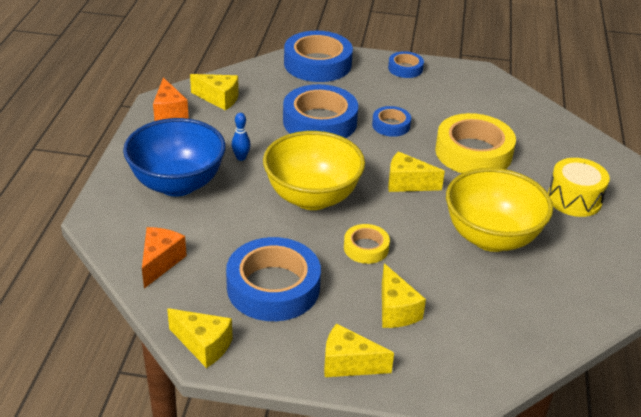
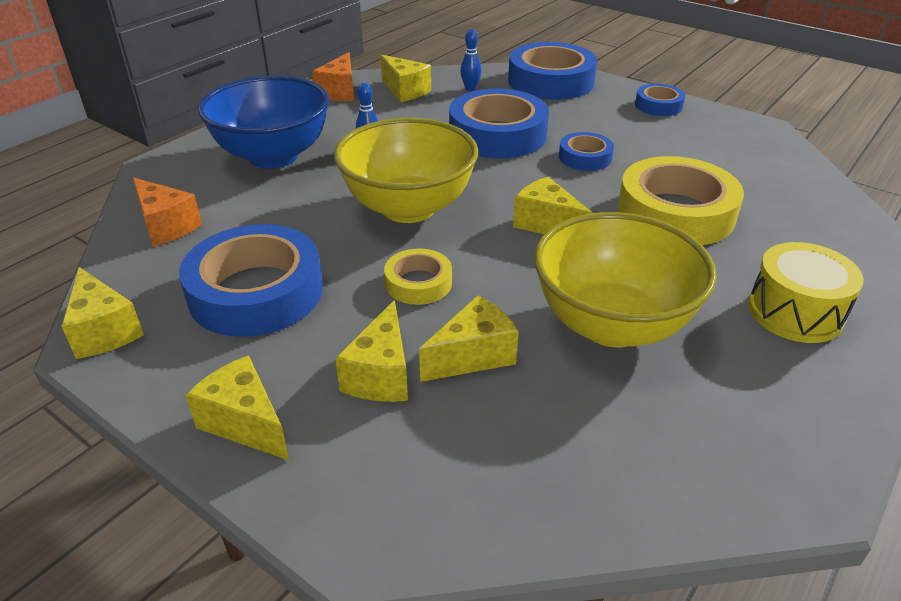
camera: 30 degrees right, 0 degrees up
(160, 262) = (166, 226): orange cheese -> orange cheese turned 90 degrees clockwise
(266, 85) = (470, 88): none -> blue bowling pin
(435, 282) = (473, 356): none -> yellow cheese

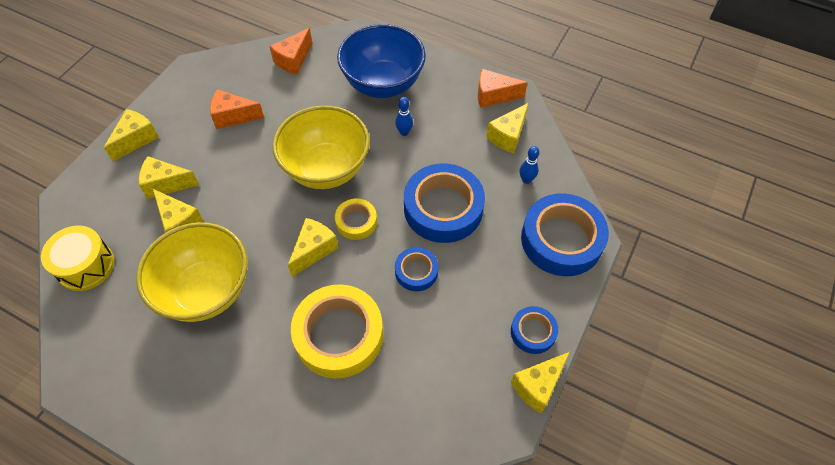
camera: 80 degrees right, 20 degrees up
(104, 331) = (201, 69): yellow cheese -> yellow cheese (537, 386)
(256, 292) = (233, 116): blue tape -> orange cheese
(418, 283) = (244, 187): yellow tape -> yellow tape (356, 222)
(795, 312) = (219, 403): yellow drum -> yellow drum (86, 266)

